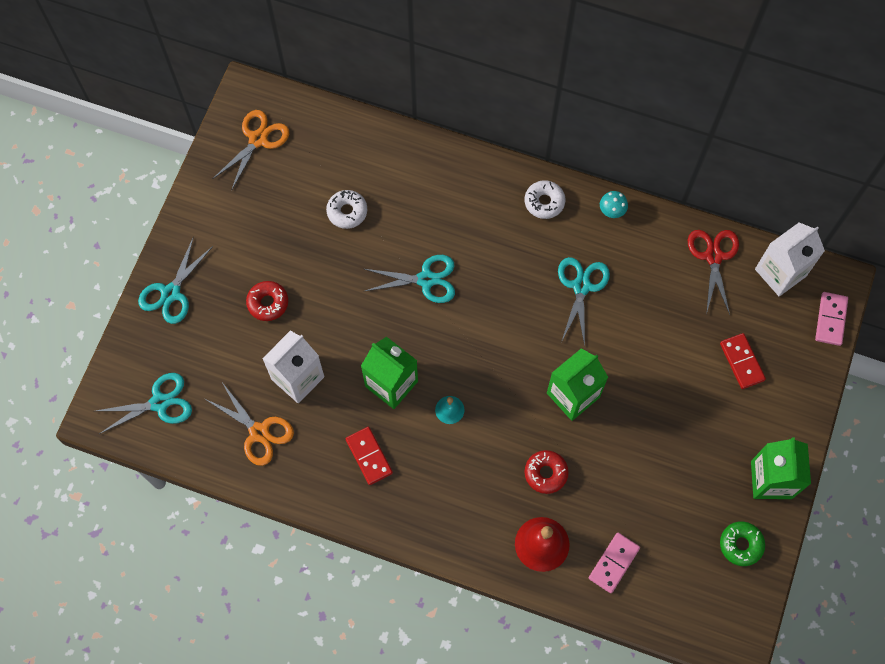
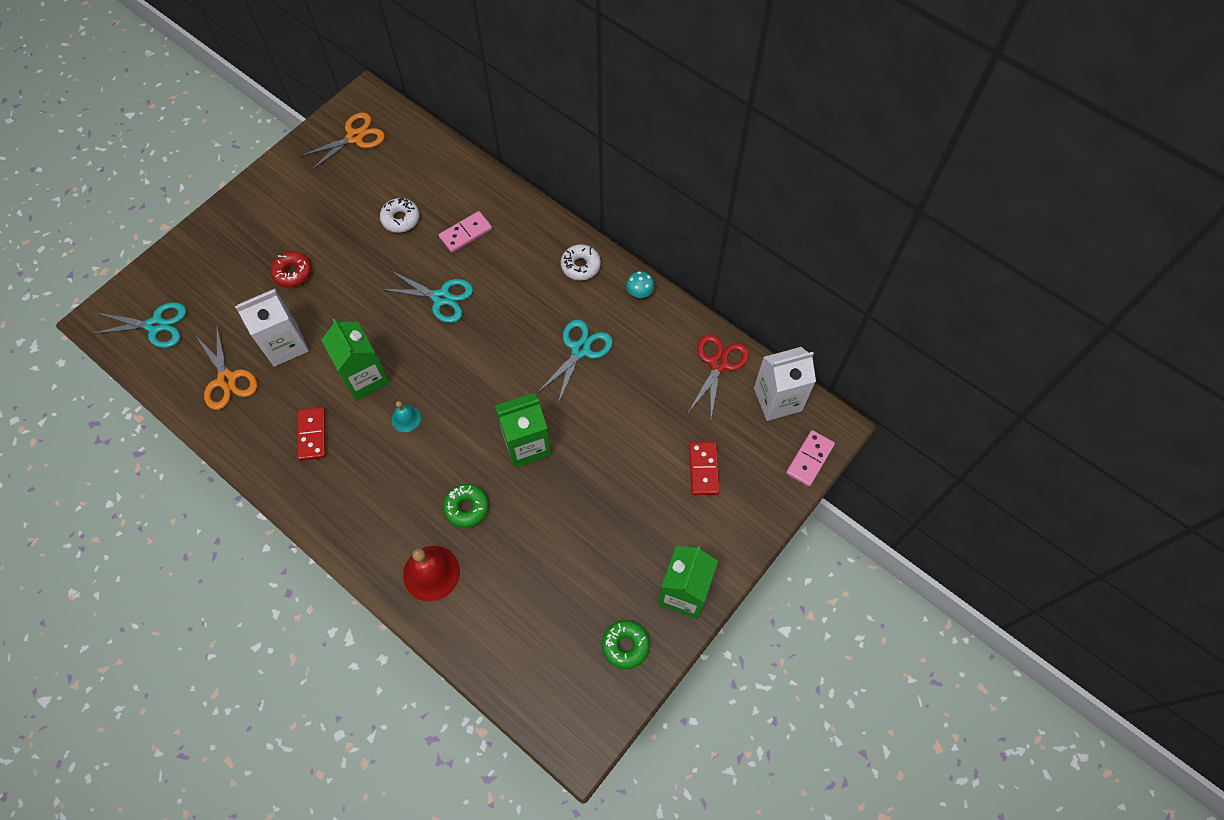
camera: 20 degrees right, 5 degrees down
(171, 293) = (215, 238): turquoise scissors -> none
(545, 473) = (467, 508): red donut -> green donut
(613, 563) = (491, 617): pink domino -> pink domino (465, 233)

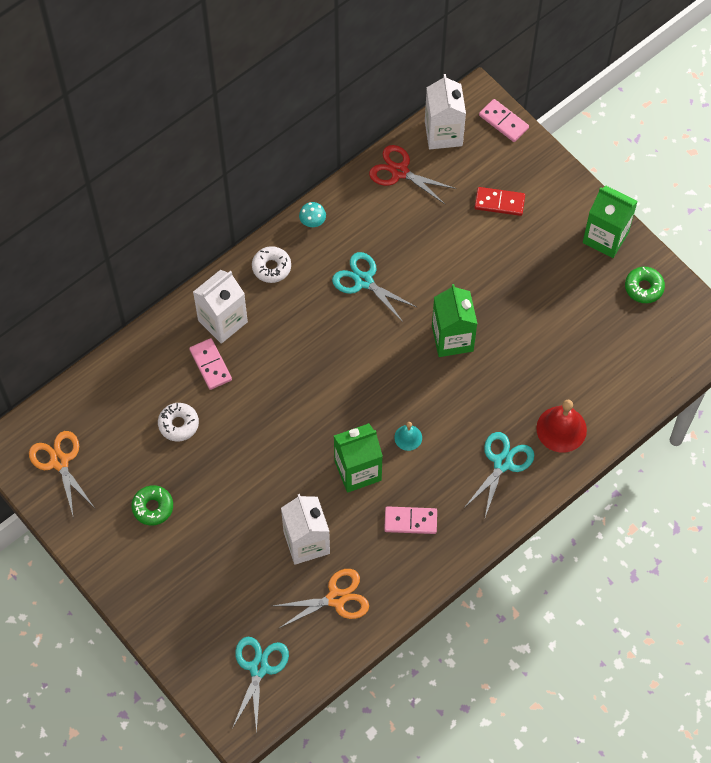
camera: 80 degrees left, 0 degrees up
(293, 272) = (222, 532): red donut -> none
(312, 435) = (410, 521): red domino -> pink domino
(441, 298) = (282, 394): turquoise scissors -> turquoise scissors (503, 463)
(467, 508) = (505, 394): green donut -> green donut (153, 507)
(514, 235) = (222, 321): none -> white carton

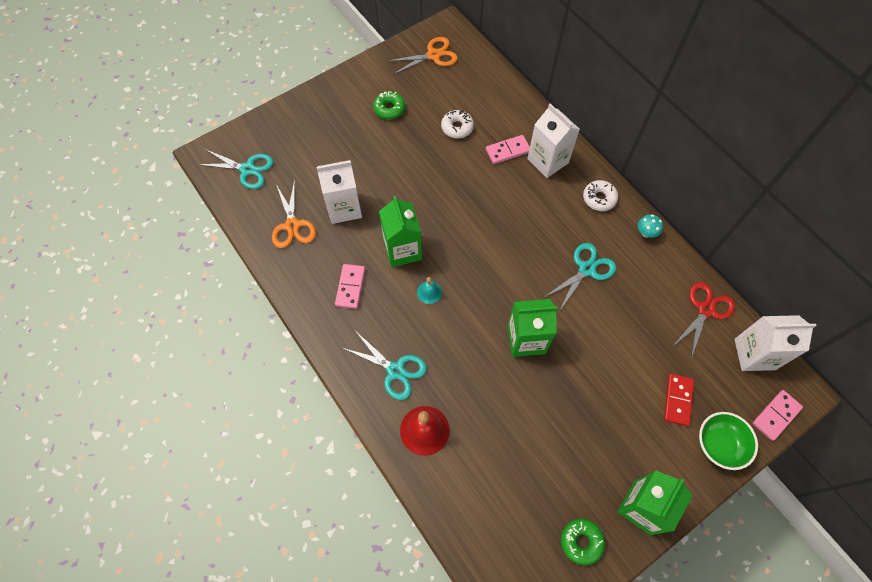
camera: 95 degrees right, 0 degrees up
(538, 171) = (719, 444): none -> green bowl

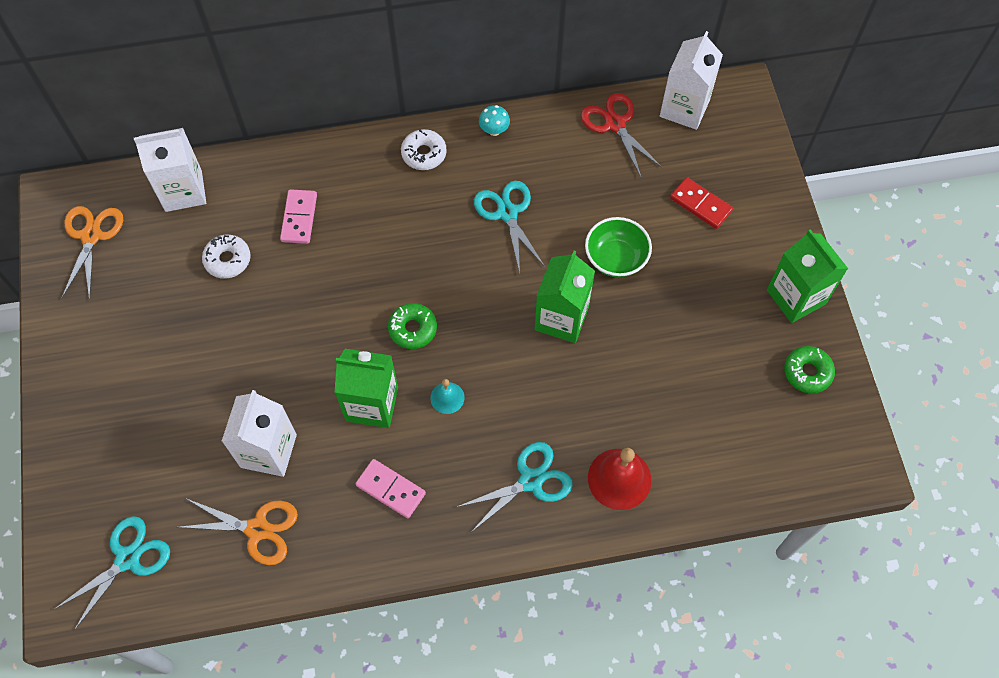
camera: 65 degrees left, 0 degrees up
(389, 109) = (144, 329): green donut -> green donut (413, 329)
(547, 161) = (340, 181): white carton -> white carton (183, 191)
(719, 444) = (762, 193): green bowl -> green bowl (615, 258)
(776, 415) = (755, 126): pink domino -> none

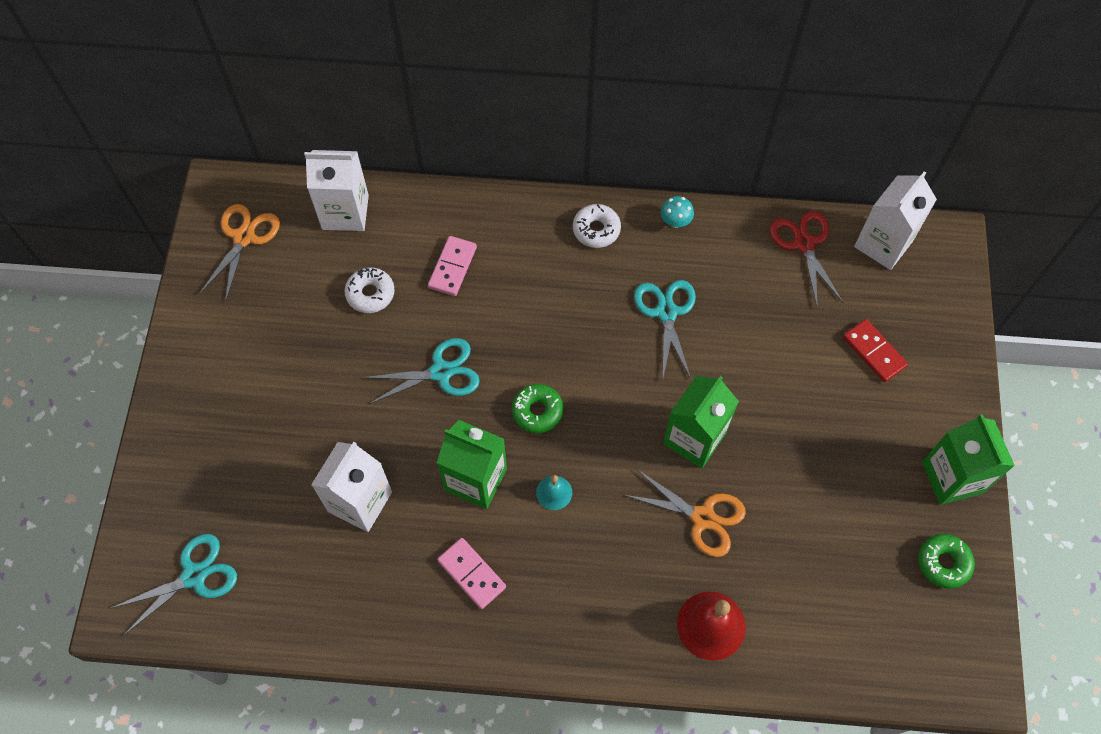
camera: 15 degrees right, 0 degrees up
(257, 529) = (328, 580): orange scissors -> orange scissors (703, 518)
(531, 481) = (617, 603): turquoise scissors -> turquoise scissors (441, 372)
(615, 258) = (768, 388): green bowl -> none

